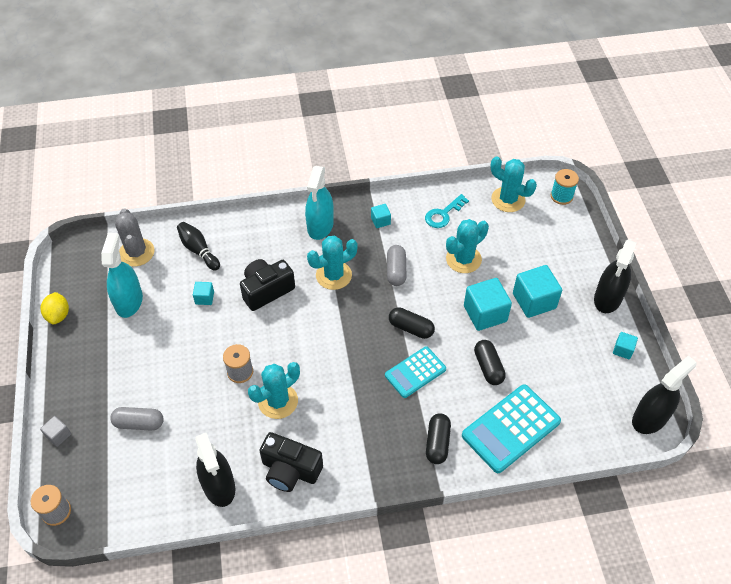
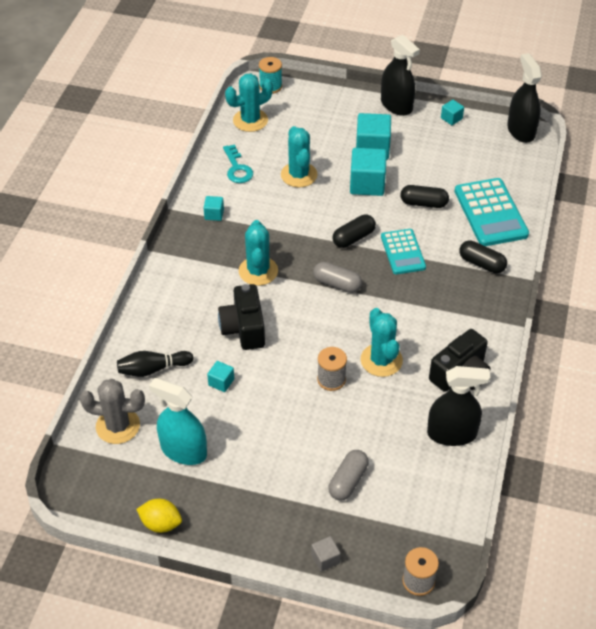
camera: 65 degrees left, 5 degrees down
(320, 226) = (189, 260): turquoise spray bottle -> none
(396, 270) = (282, 224): grey capsule -> grey capsule (337, 284)

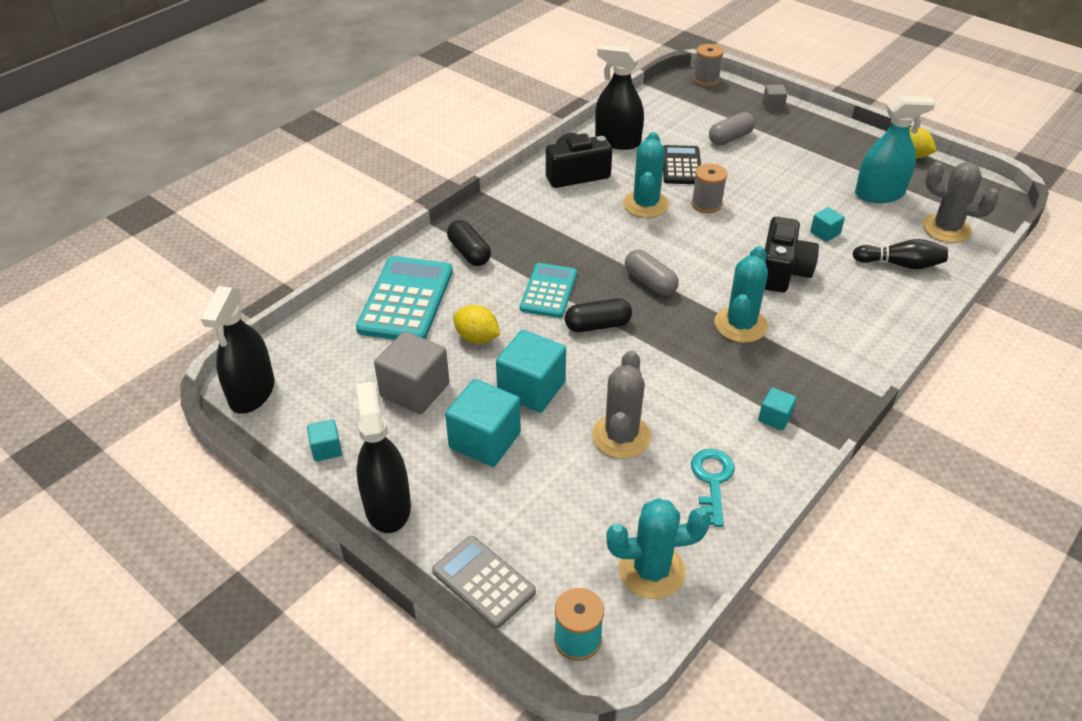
camera: 155 degrees left, 5 degrees down
(183, 450) = (879, 194): turquoise spray bottle -> turquoise spray bottle turned 60 degrees counterclockwise
(299, 175) = (621, 436): turquoise cactus -> grey cactus
(326, 92) = (483, 582): none -> grey calculator
(375, 421) = (681, 166): none -> black calculator
(423, 203) = (477, 338): black capsule -> yellow lemon
(433, 161) = (415, 390): none -> grey cube

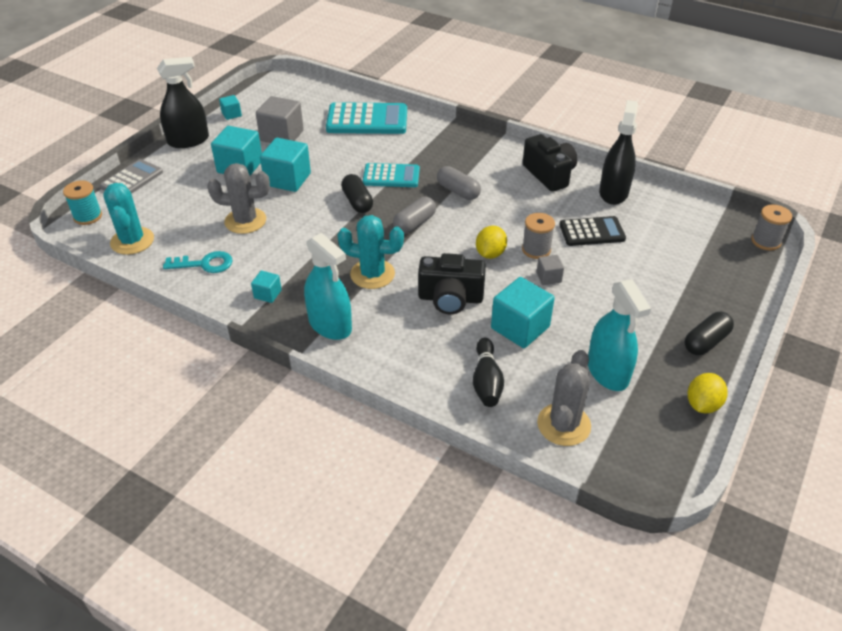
camera: 80 degrees right, 0 degrees up
(252, 392) = (275, 84): black spray bottle -> none
(469, 253) = (426, 137): black capsule -> black capsule (706, 342)
(477, 338) = (334, 152): yellow lemon -> yellow lemon (490, 254)
(645, 204) = (521, 215): turquoise cactus -> none
(730, 138) = (658, 261): grey capsule -> grey capsule (458, 191)
(773, 105) = (744, 291): grey cube -> grey cube (548, 277)
(825, 233) = (520, 327): turquoise cube -> turquoise cube, size x1.98
(827, 366) = (330, 325): none -> turquoise spray bottle

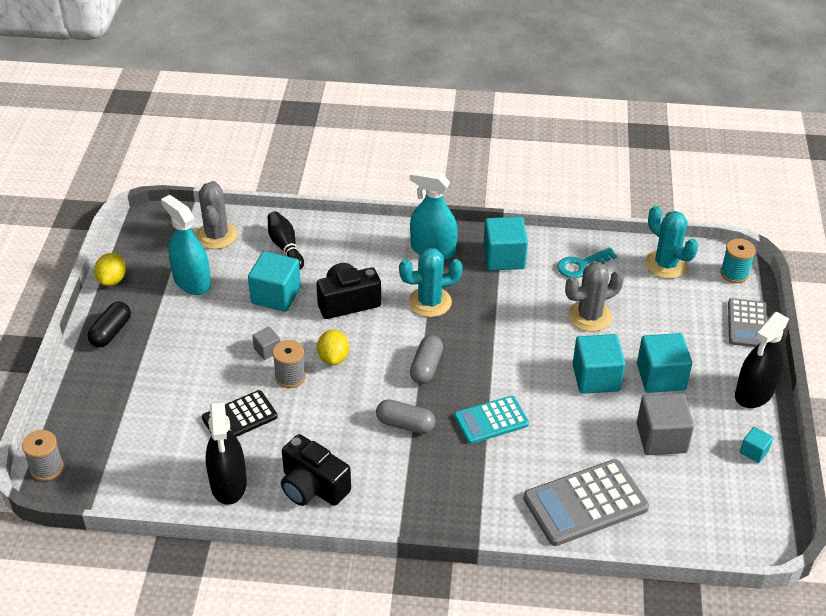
camera: 155 degrees right, 0 degrees up
(267, 294) = (504, 257): turquoise cube -> turquoise cube, size x1.98
(357, 202) = (501, 374): black capsule -> none
(367, 120) = (585, 503): turquoise calculator -> grey calculator

